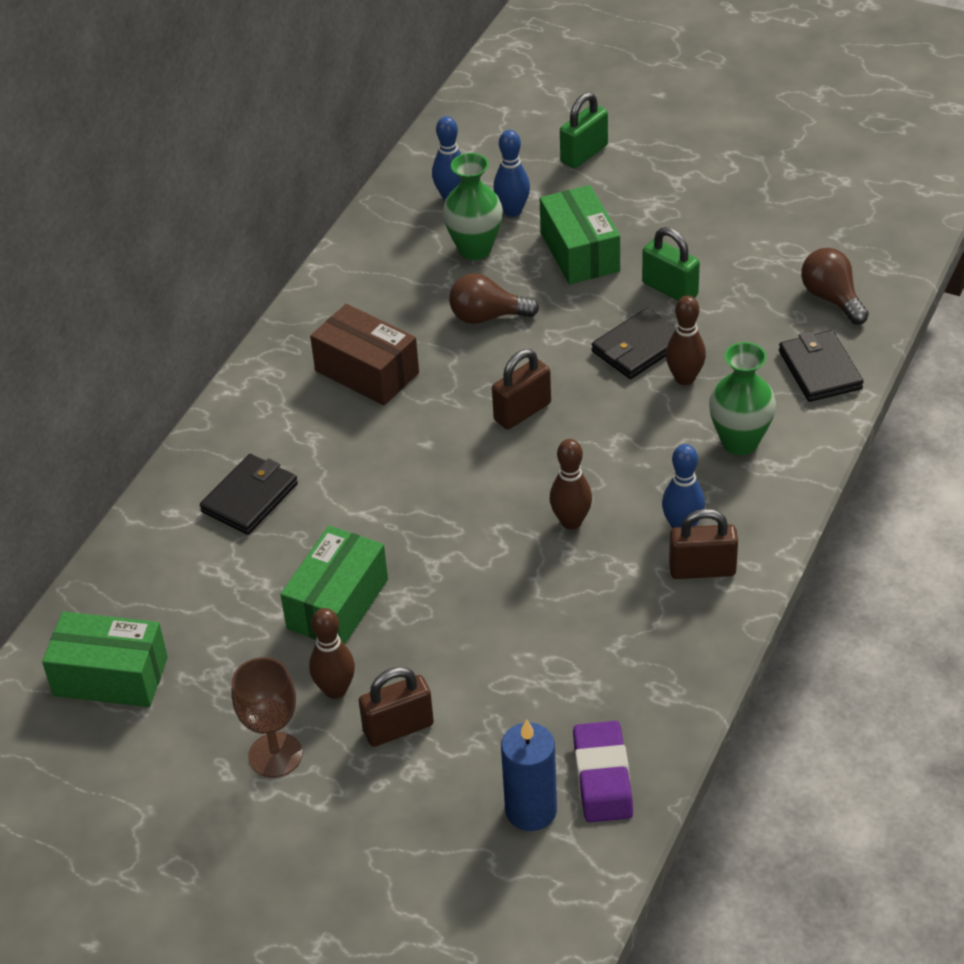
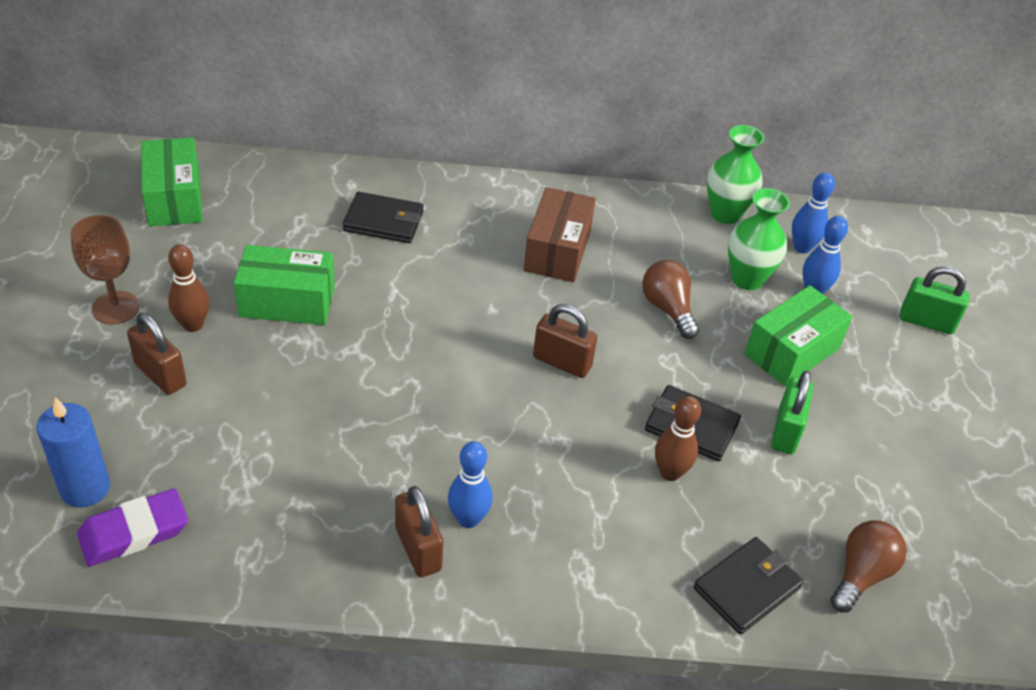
camera: 60 degrees right, 0 degrees up
(571, 522) = (440, 431): brown bowling pin -> none
(740, 442) = (605, 540): green vase -> green vase (725, 214)

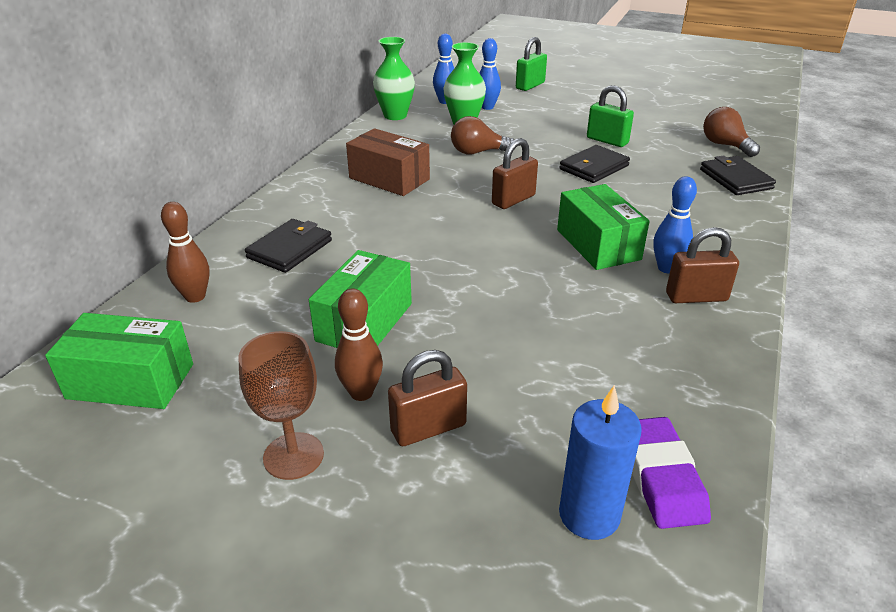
camera: 65 degrees left, 10 degrees down
(670, 473) = (634, 183): brown bowling pin -> brown bowling pin (195, 297)
(791, 351) = (538, 124): green box -> green box (598, 244)

